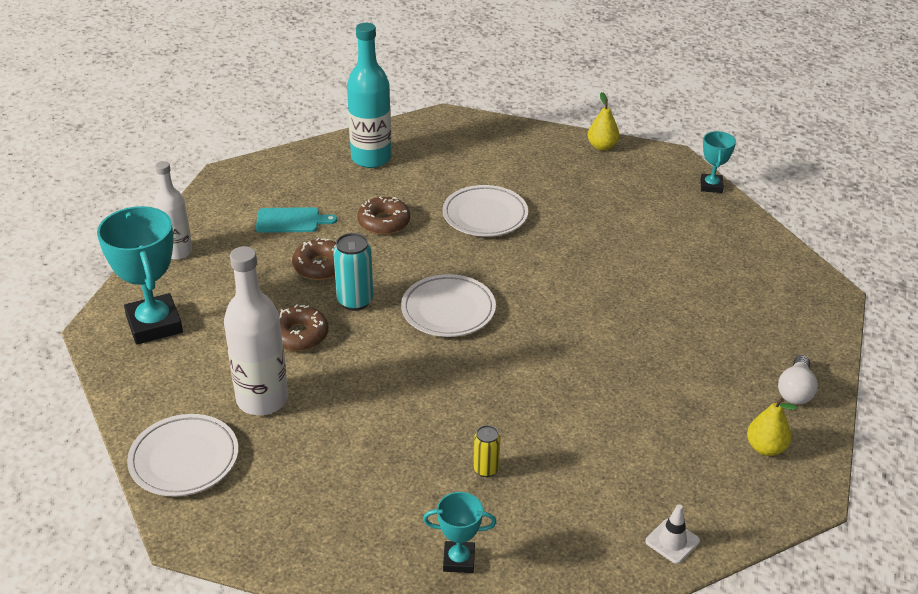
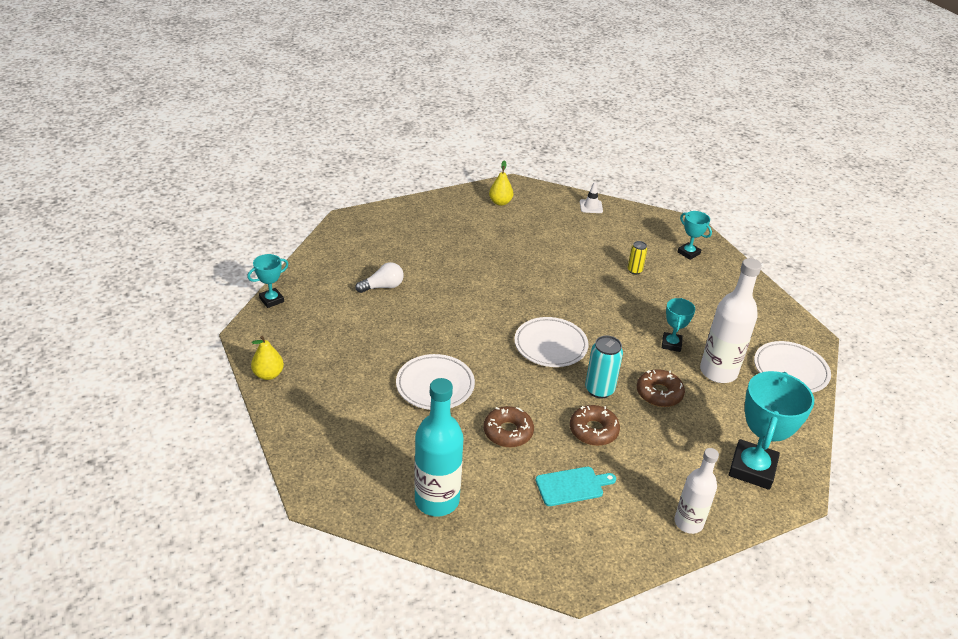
camera: 135 degrees left, 0 degrees up
(291, 220) = (572, 486): turquoise cutting board -> turquoise cutting board turned 120 degrees clockwise
(340, 397) = (671, 344): none -> turquoise trophy
(795, 390) = (447, 206): white light bulb -> white light bulb (383, 287)

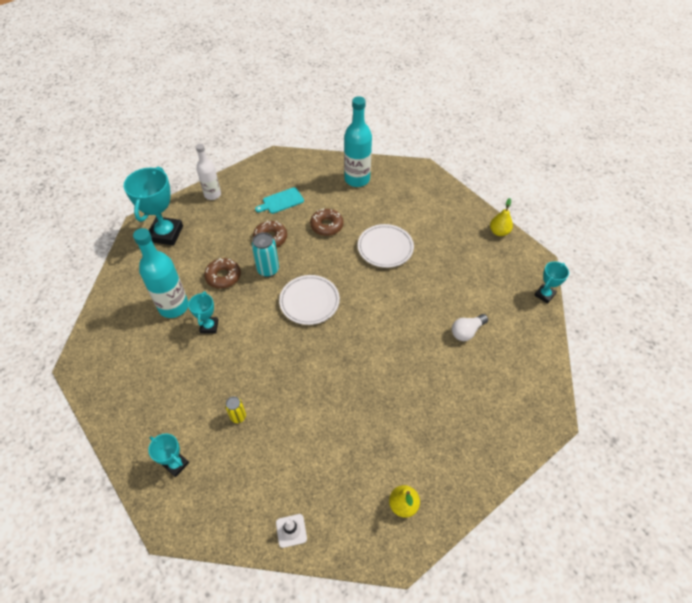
camera: 170 degrees right, 15 degrees up
(718, 372) = (173, 306): white bottle -> turquoise bottle
(790, 370) = (112, 321): white plate -> none

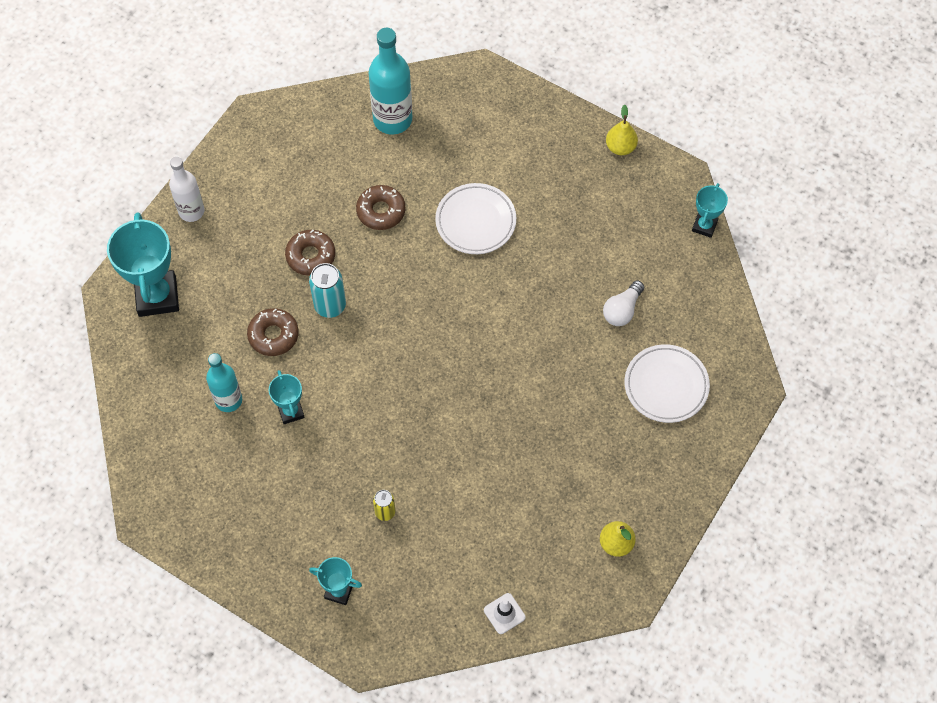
camera: 20 degrees left, 10 degrees up
(173, 306) = (228, 400): turquoise bottle -> turquoise bottle, size x0.65
(281, 201) = (298, 191): turquoise cutting board -> none
(309, 301) = (406, 334): white plate -> white plate (666, 385)

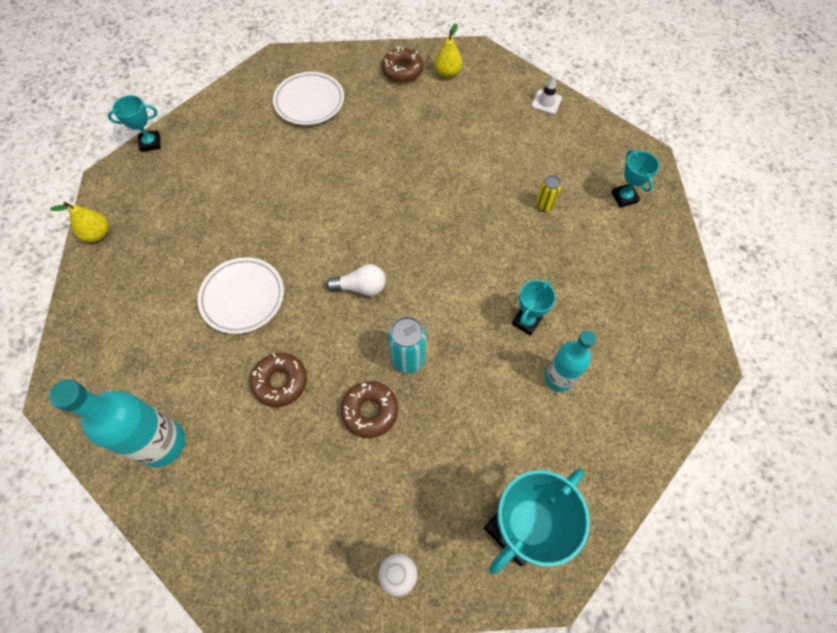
camera: 125 degrees left, 0 degrees up
(273, 335) = (472, 385): brown donut -> brown donut (402, 70)
(622, 310) = (263, 155): white light bulb -> white light bulb (361, 287)

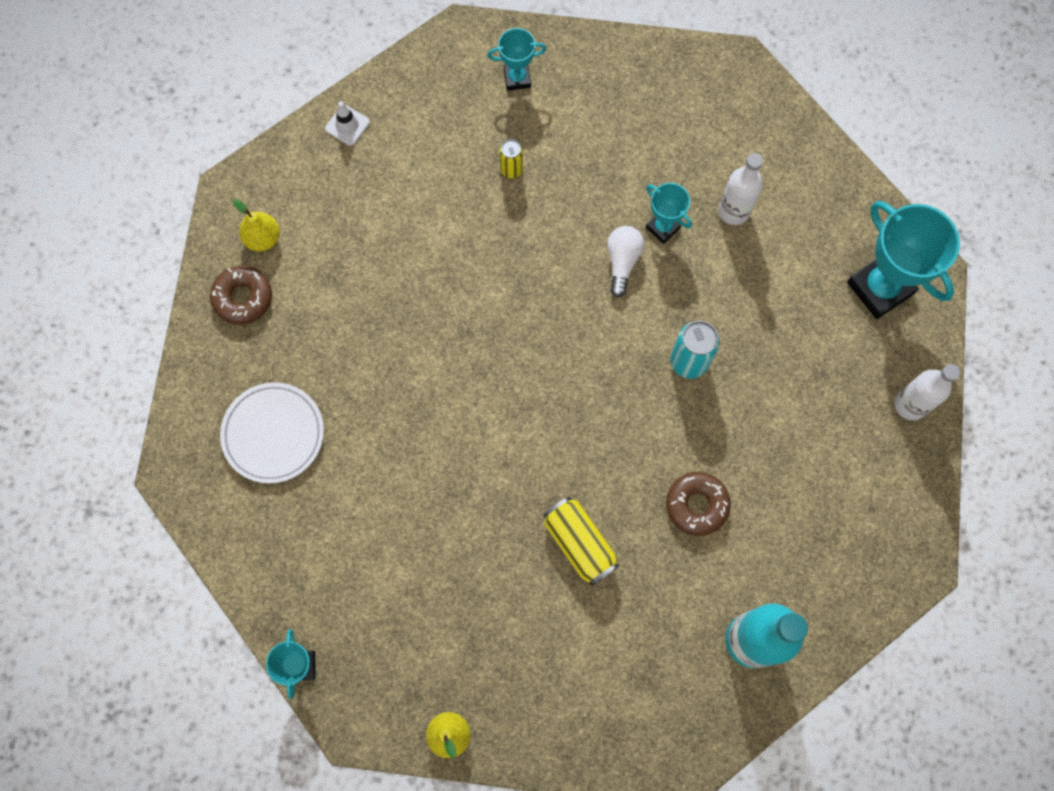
camera: 80 degrees left, 10 degrees up
(242, 297) = (579, 543): white plate -> yellow can
(361, 287) = (589, 401): white light bulb -> white light bulb (622, 262)
(370, 411) = (744, 411): brown donut -> none
(559, 378) = (733, 211): turquoise bottle -> white bottle

